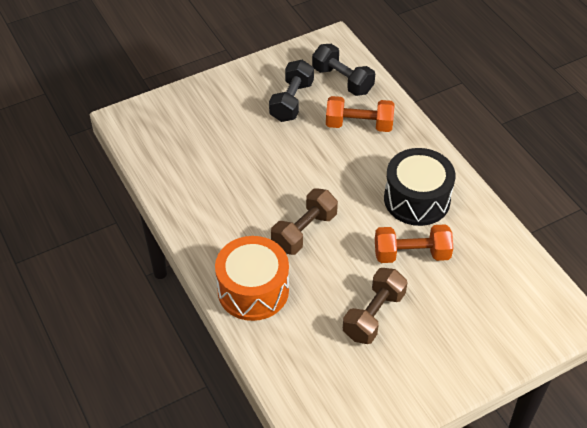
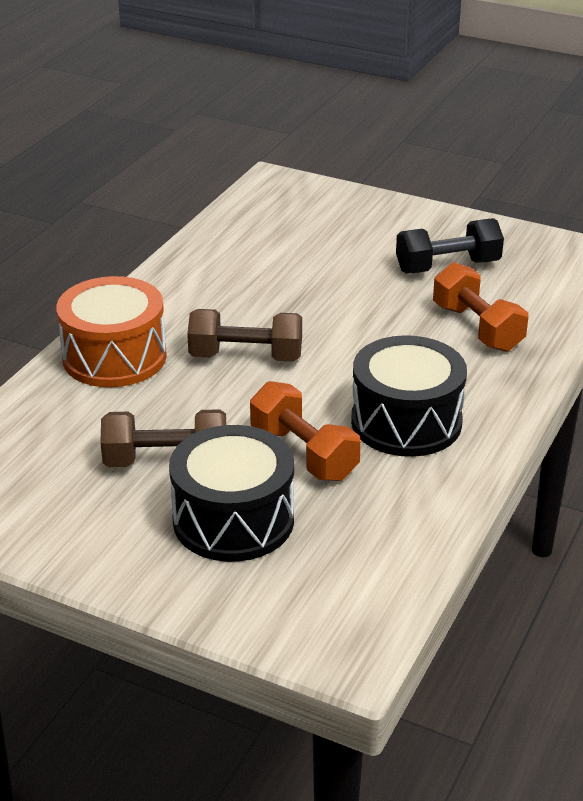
camera: 55 degrees right, 15 degrees down
(342, 80) = (537, 287): black dumbbell -> none
(445, 312) = (233, 520): none -> black drum

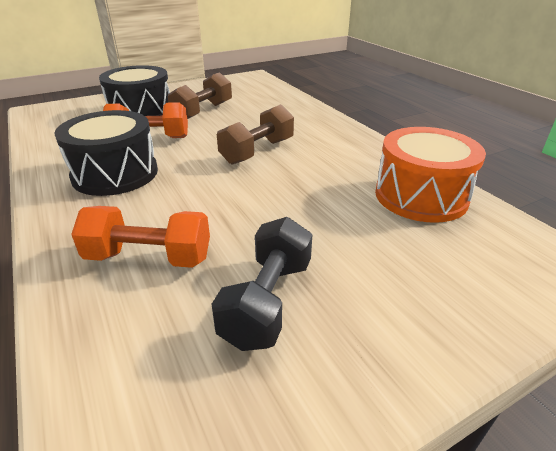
camera: 125 degrees right, 0 degrees up
(114, 357) = (307, 121): orange drum -> orange drum (420, 196)

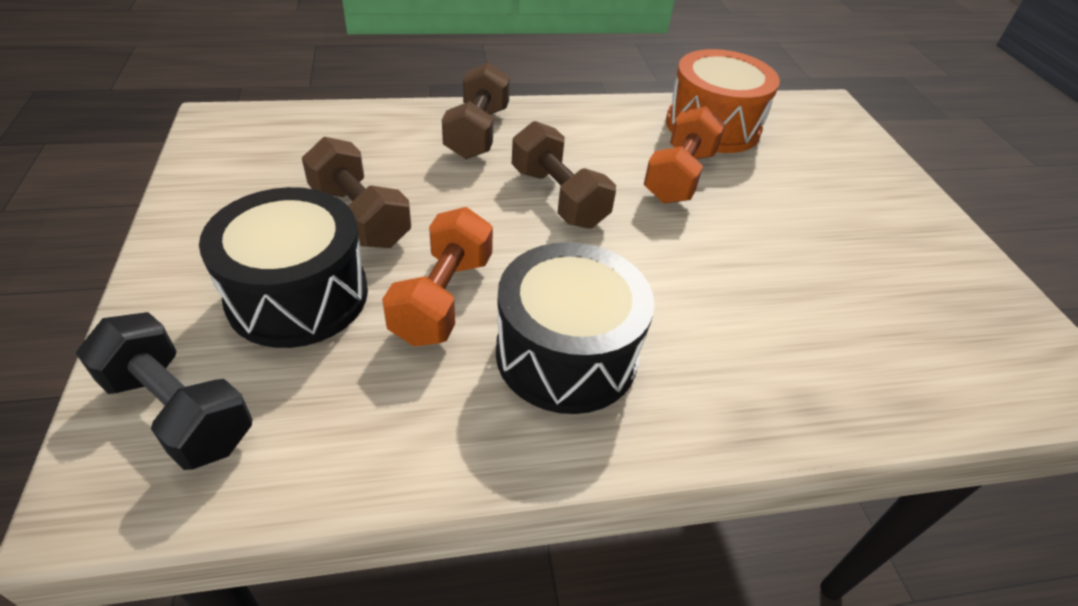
camera: 75 degrees left, 10 degrees up
(149, 257) = (797, 338): orange dumbbell -> orange dumbbell (679, 176)
(267, 301) = (869, 266): black dumbbell -> black dumbbell (179, 411)
(304, 120) = (477, 132): none -> brown dumbbell

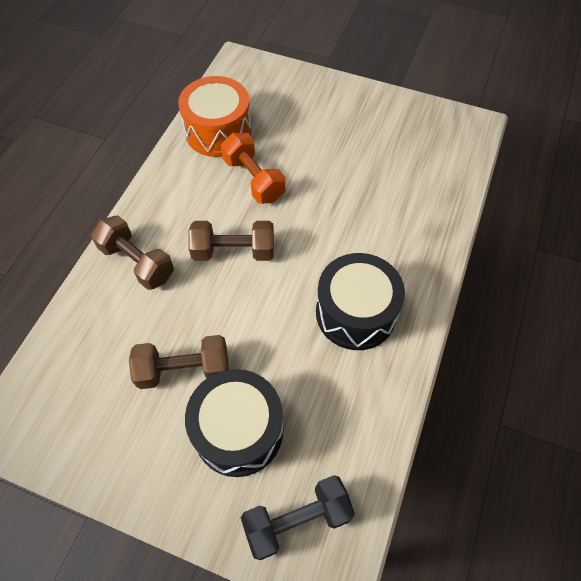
camera: 55 degrees left, 15 degrees up
(443, 298) = (284, 353): orange dumbbell -> none

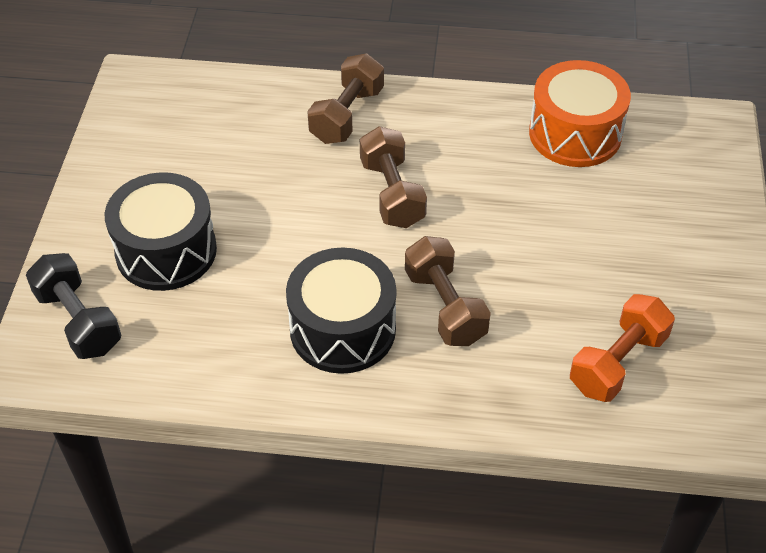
camera: 75 degrees right, 10 degrees down
(184, 369) = (225, 189): brown dumbbell -> brown dumbbell (445, 307)
(253, 179) = (511, 186): orange dumbbell -> orange dumbbell (618, 362)

